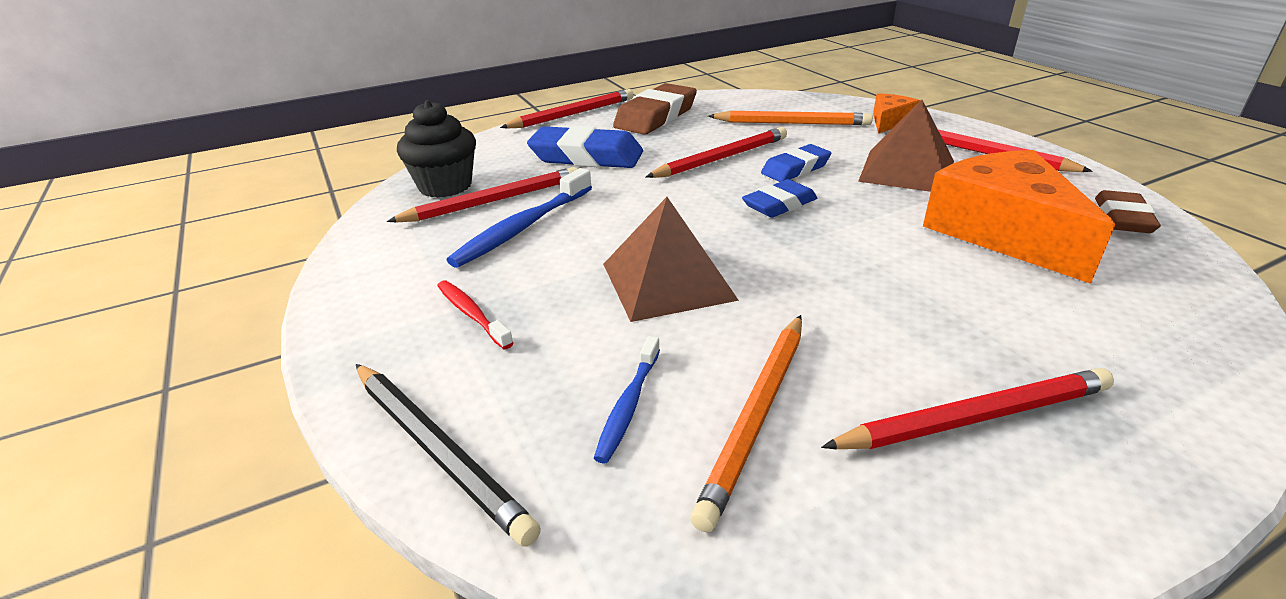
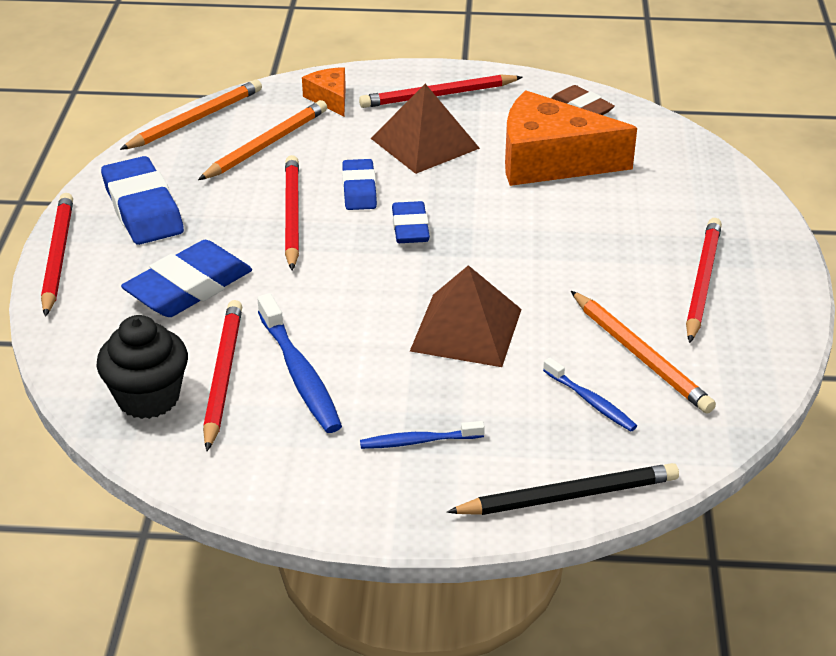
camera: 60 degrees left, 5 degrees up
(472, 314) = (418, 441): red toothbrush -> blue toothbrush
(656, 117) = (143, 208): brown eraser -> blue eraser
(779, 97) = (195, 119): none -> orange pencil

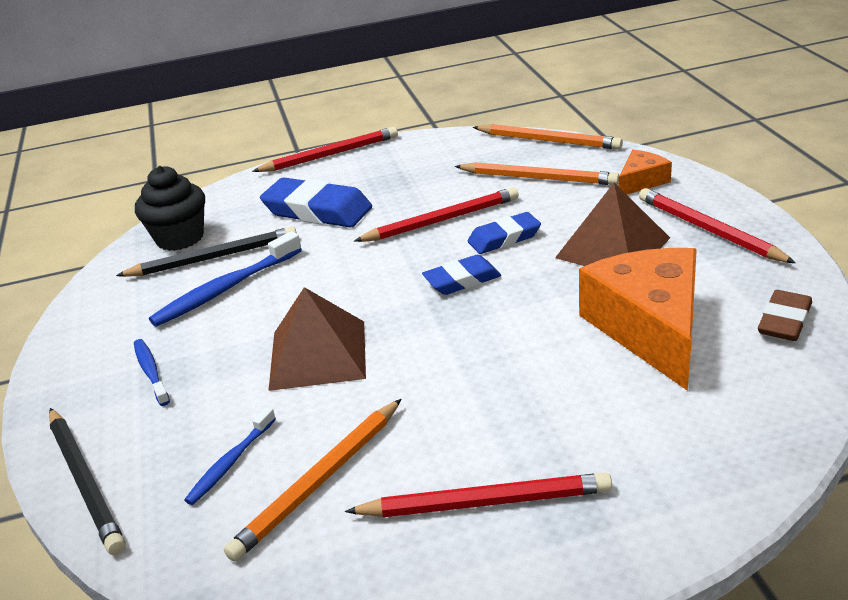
camera: 75 degrees right, 5 degrees down
(143, 208) = (408, 162): blue eraser -> none
(223, 376) = (213, 258): red pencil -> black pencil

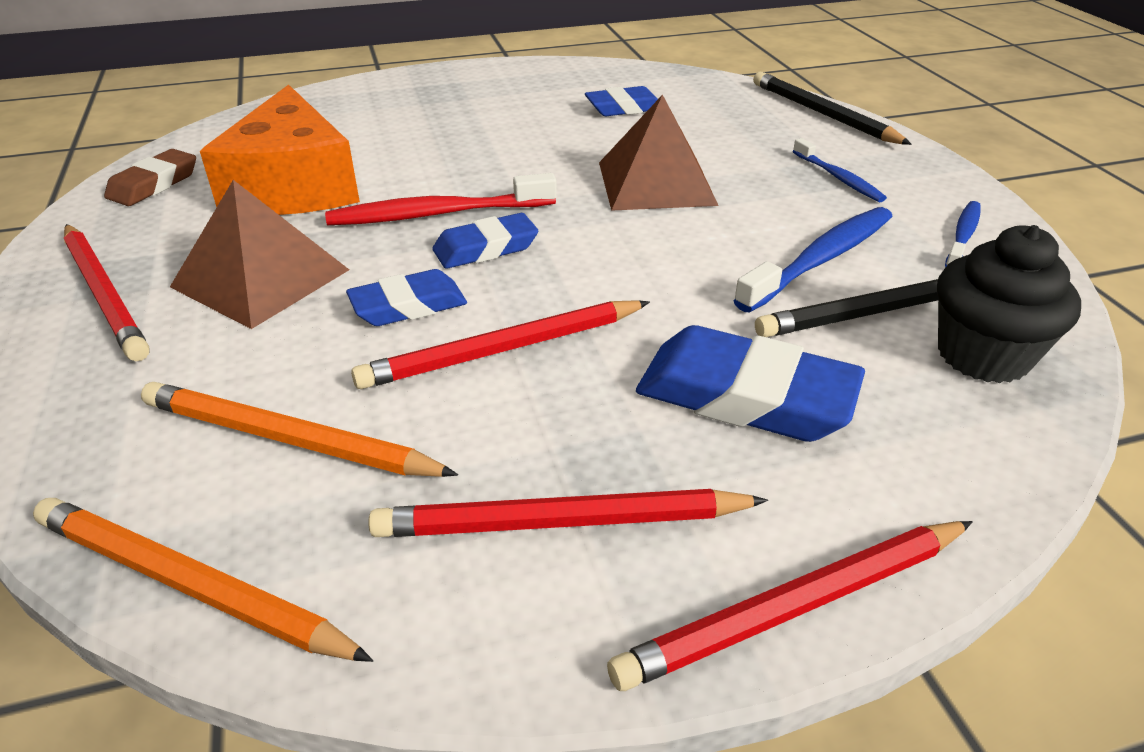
camera: 175 degrees right, 5 degrees up
(231, 462) = (703, 119): blue toothbrush -> blue toothbrush (962, 236)
(319, 481) = (624, 108): orange pencil -> blue eraser
(484, 502) = (497, 96): red pencil -> red pencil (562, 522)
(507, 307) = (437, 214): none -> red toothbrush
(641, 181) = (104, 405): orange cheese -> none

